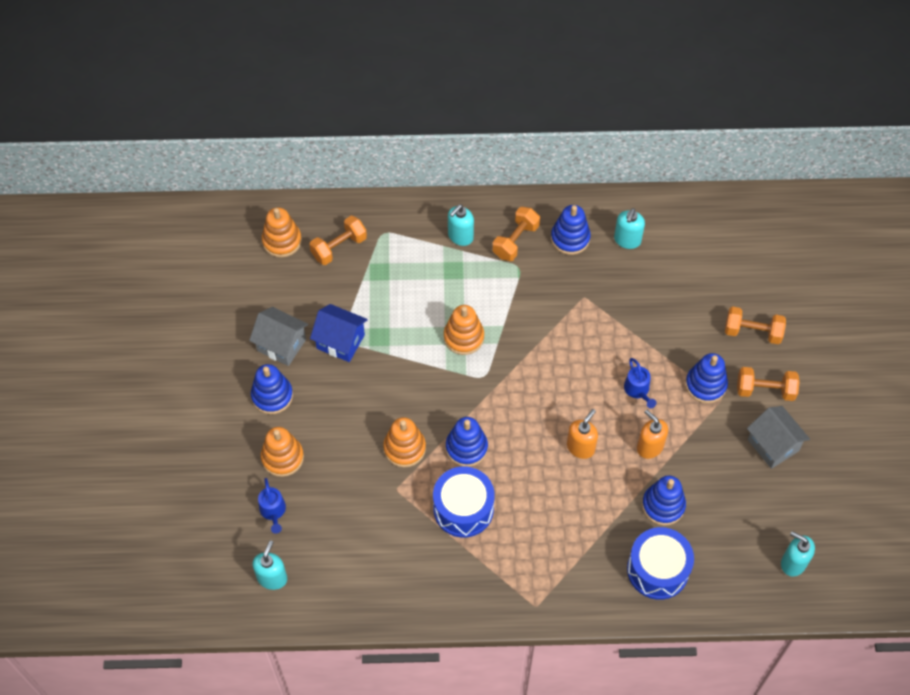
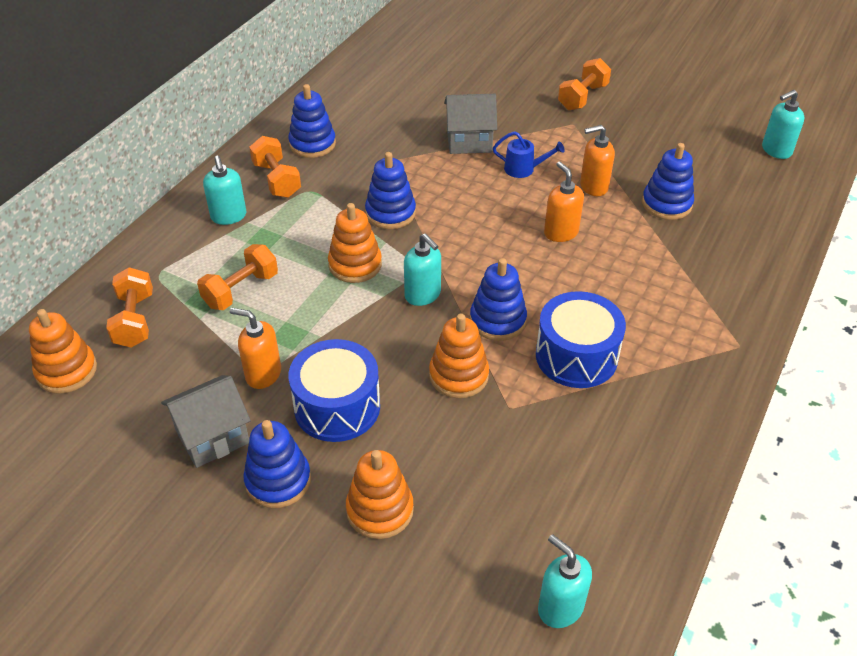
camera: 60 degrees left, 15 degrees down
(273, 512) = (456, 559): blue watering can -> none
(340, 341) = (263, 374): blue house -> orange soap dispenser
(627, 240) = (351, 111): turquoise soap dispenser -> turquoise soap dispenser (423, 295)
(657, 570) = (739, 236): blue drum -> blue drum (337, 406)
(705, 385) = (550, 127): blue stacking toy -> blue stacking toy (390, 213)
(752, 332) = (516, 81): orange dumbbell -> orange dumbbell (241, 290)
(773, 445) = (643, 115): grey house -> grey house (469, 141)

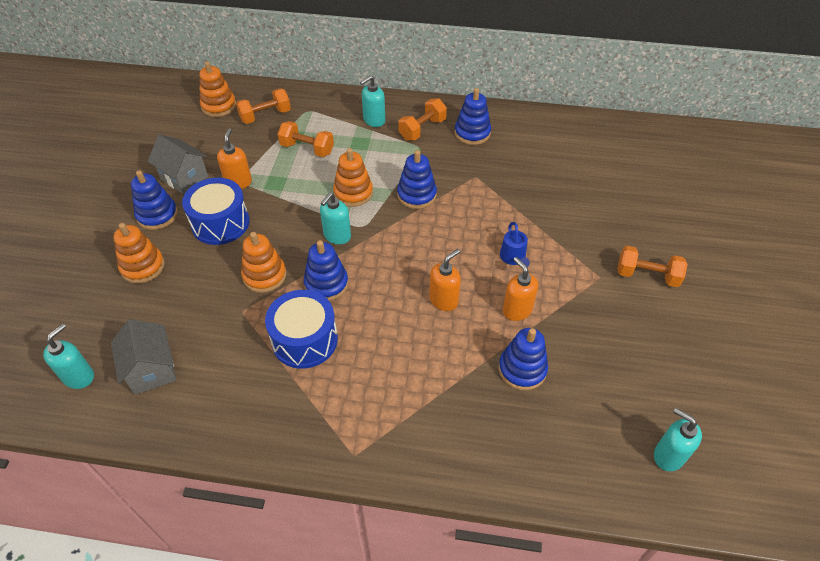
camera: 70 degrees right, 5 degrees up
(469, 141) = (529, 215): grey house -> grey house (152, 370)

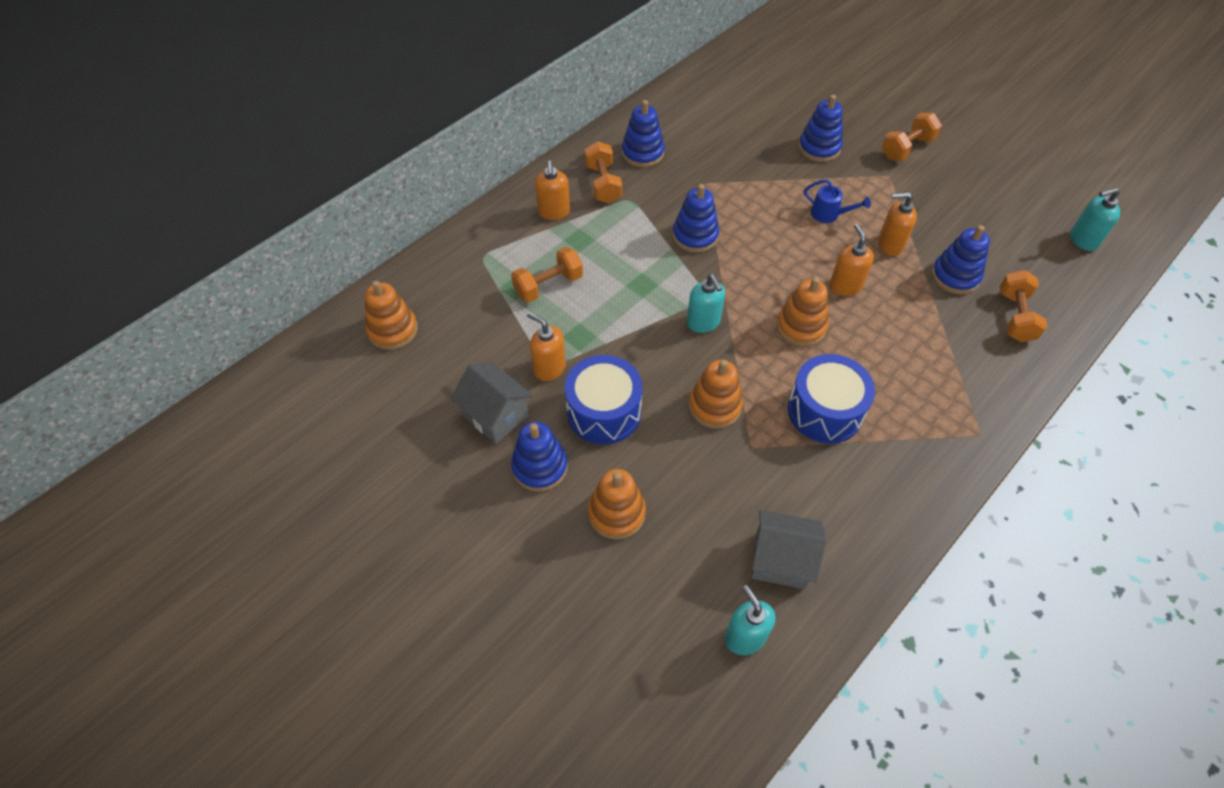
camera: 55 degrees left, 5 degrees up
(184, 178) = (496, 415): grey house -> grey house turned 60 degrees clockwise
(265, 116) = (455, 295): orange dumbbell -> orange dumbbell (1015, 316)
(326, 284) = (763, 361): blue stacking toy -> blue stacking toy (819, 148)
(353, 193) = (651, 281): orange stacking toy -> orange stacking toy (801, 327)
(374, 120) = (554, 212): turquoise soap dispenser -> orange soap dispenser

